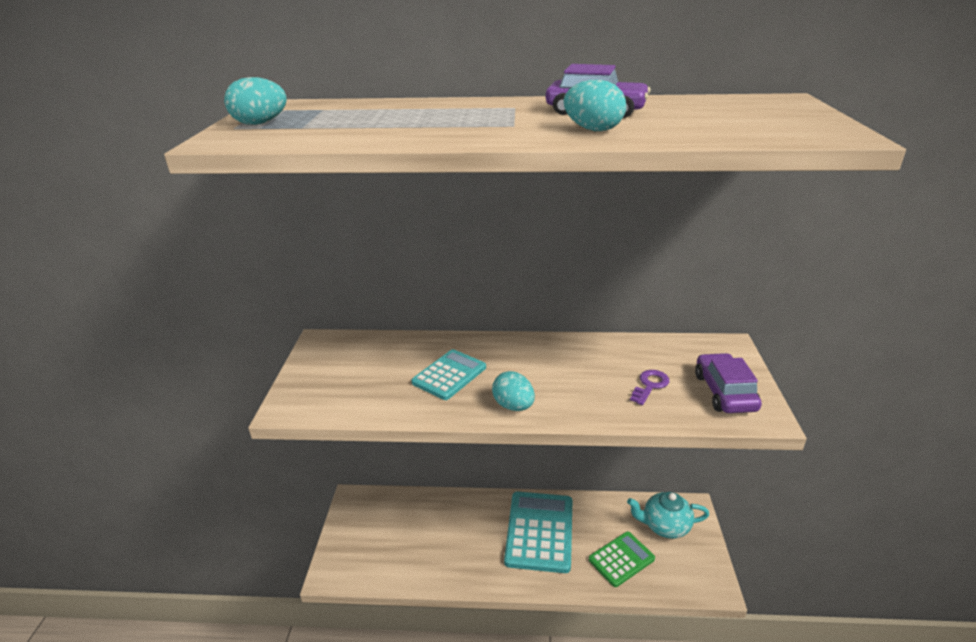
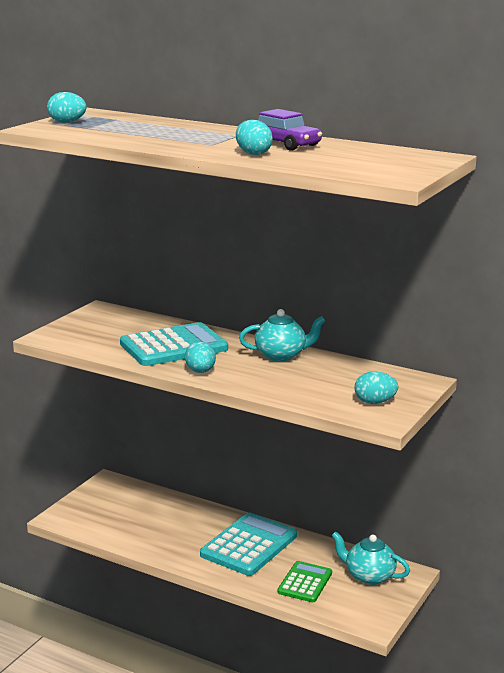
camera: 25 degrees right, 10 degrees down
(449, 375) = (173, 346): turquoise calculator -> turquoise calculator, size x1.66
(569, 353) = (281, 355): none -> turquoise teapot
(621, 559) = (305, 582): green calculator -> green calculator turned 60 degrees counterclockwise
(650, 385) = (320, 385): purple key -> none
(724, 392) = (374, 402): purple car -> turquoise egg

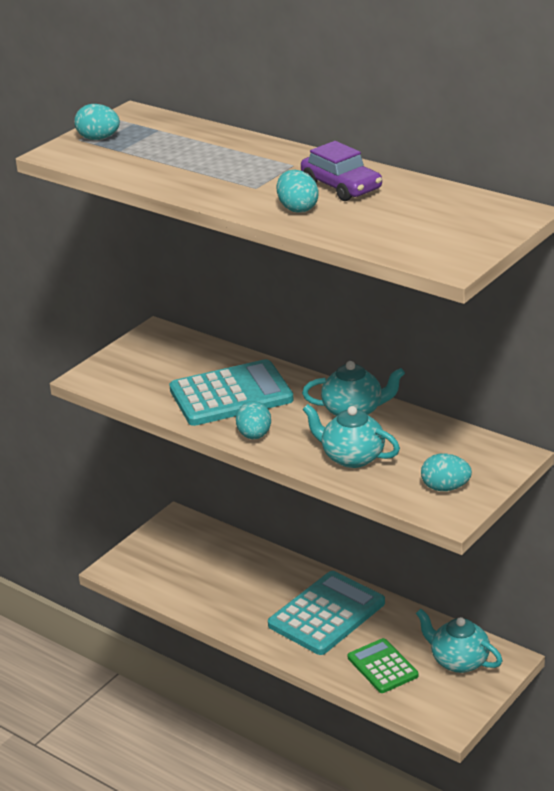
camera: 10 degrees right, 10 degrees up
(288, 384) = (352, 457): none -> turquoise teapot
(305, 582) = (382, 666): green calculator -> green calculator turned 60 degrees counterclockwise

